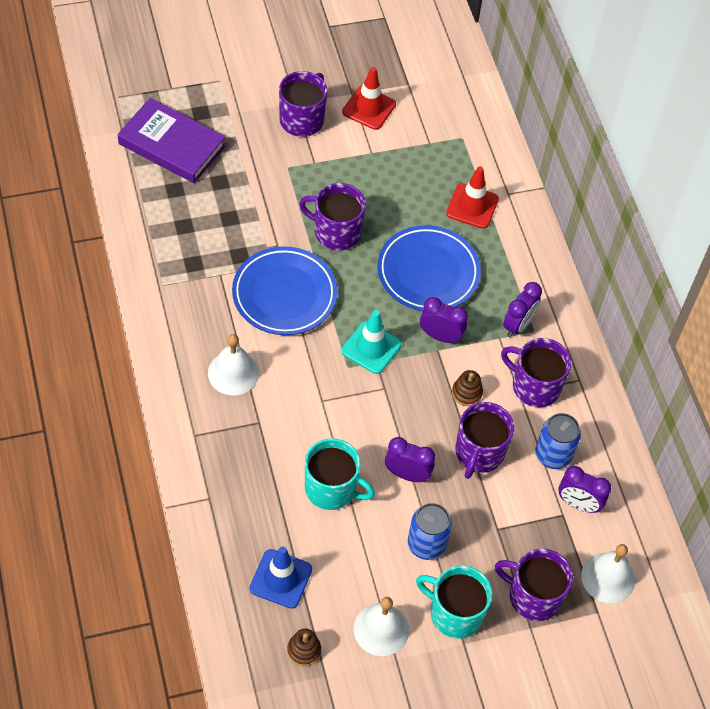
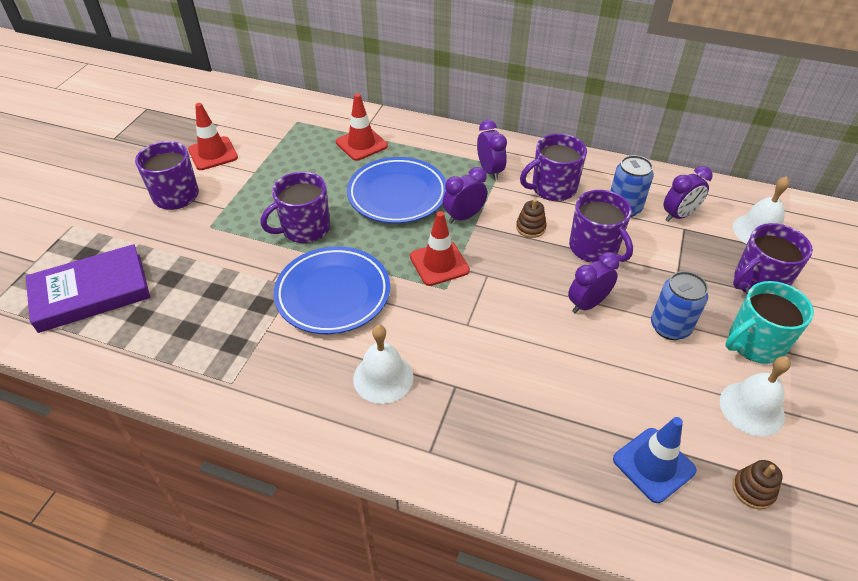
camera: 50 degrees left, 10 degrees down
(331, 489) = (569, 366): turquoise mug -> none
(371, 347) = (439, 263): turquoise traffic cone -> red traffic cone

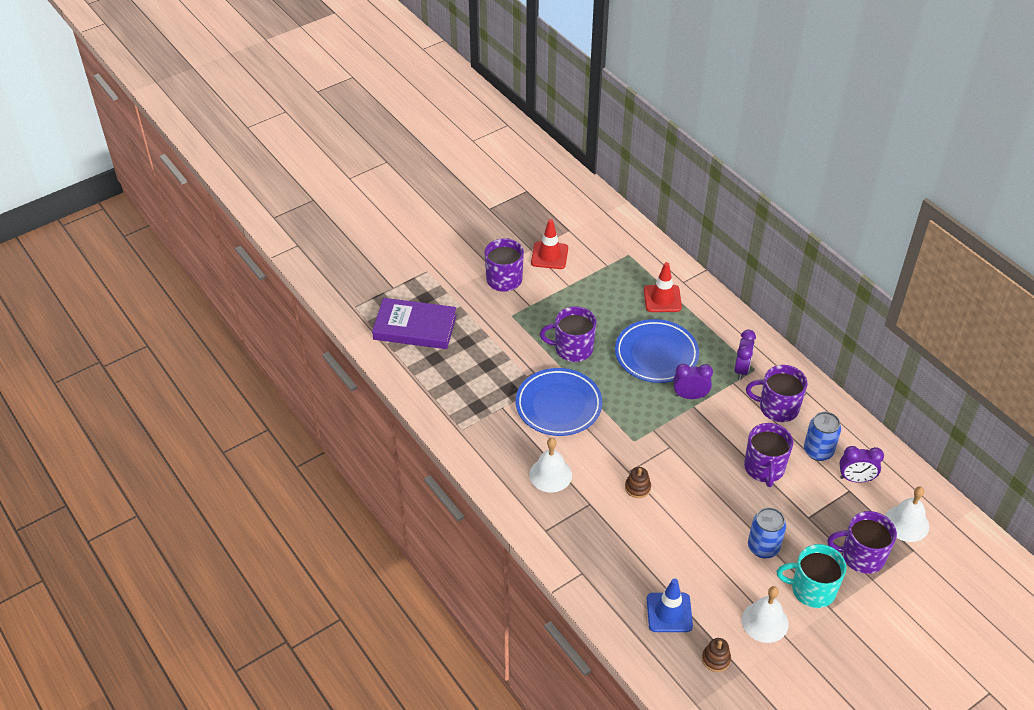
camera: 35 degrees right, 0 degrees up
(439, 263) = (644, 421): red traffic cone -> none
(530, 227) = (731, 429): brown stacking toy -> brown stacking toy (637, 488)
(587, 304) = (721, 502): purple clock -> none

